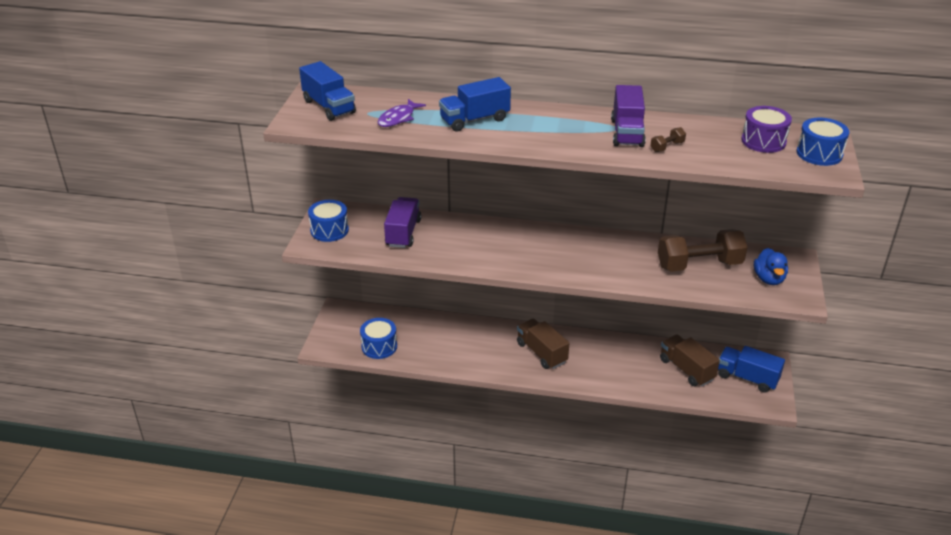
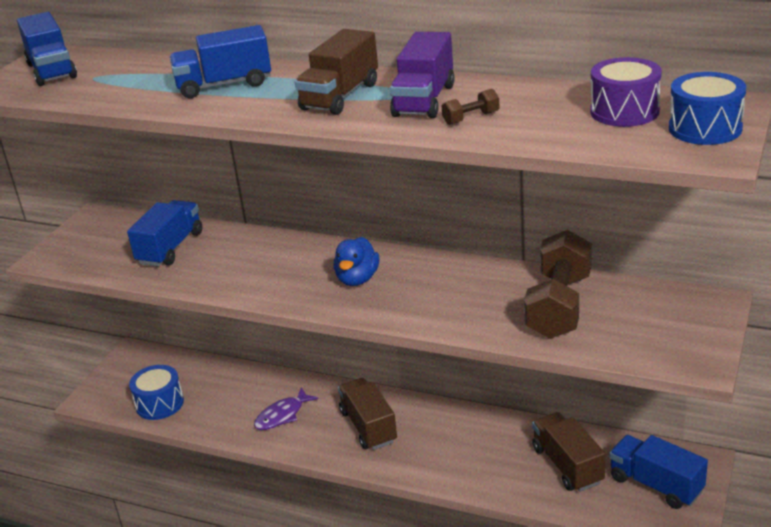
camera: 15 degrees right, 5 degrees down
(329, 230) = (81, 242): blue drum -> none
(398, 118) = (127, 83): purple fish -> purple fish (282, 415)
(403, 233) = (170, 248): purple truck -> blue truck
(566, 130) = (340, 96): none -> brown truck
(699, 265) = (559, 306): brown dumbbell -> brown dumbbell turned 75 degrees counterclockwise
(769, 279) = (658, 331): blue duck -> blue duck (357, 279)

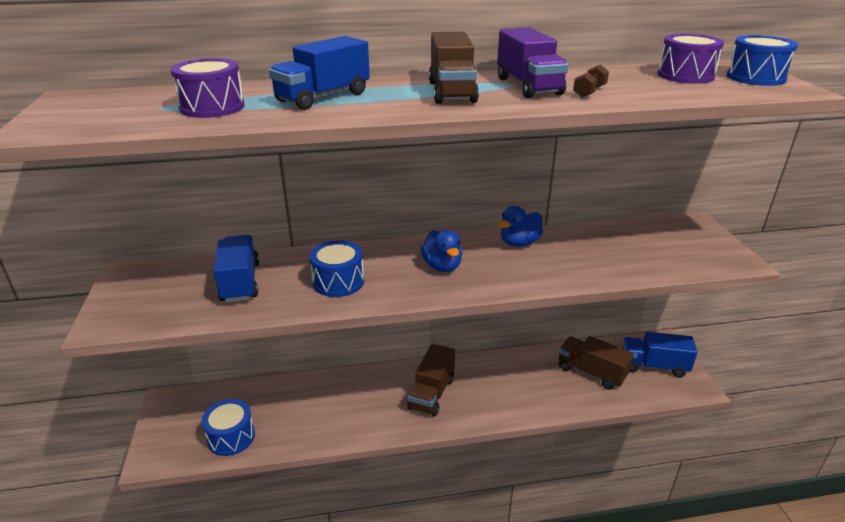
camera: 35 degrees left, 0 degrees up
(52, 71) = (95, 109): blue truck -> none
(129, 83) = (212, 107): none -> purple drum
(249, 269) = (338, 282): none -> blue drum
(282, 415) = (354, 408): purple fish -> none
(368, 427) = (431, 393): brown truck -> brown truck turned 105 degrees counterclockwise
(465, 274) = (519, 243): none -> blue duck
(559, 306) = (609, 248): brown dumbbell -> none

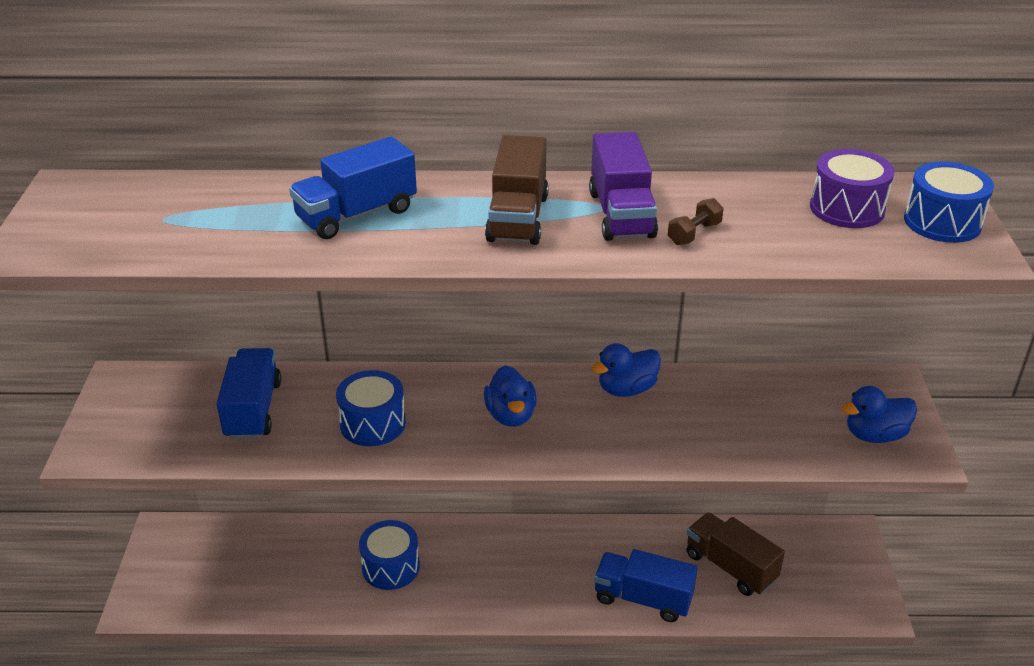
camera: 10 degrees right, 5 degrees up
(212, 107) = (223, 223): purple drum -> none
(231, 437) = (234, 592): blue drum -> blue drum (391, 567)
(431, 393) = (501, 568): brown truck -> none
(653, 366) = (824, 569): blue truck -> blue truck (643, 599)
(702, 253) = (874, 435): none -> blue duck

